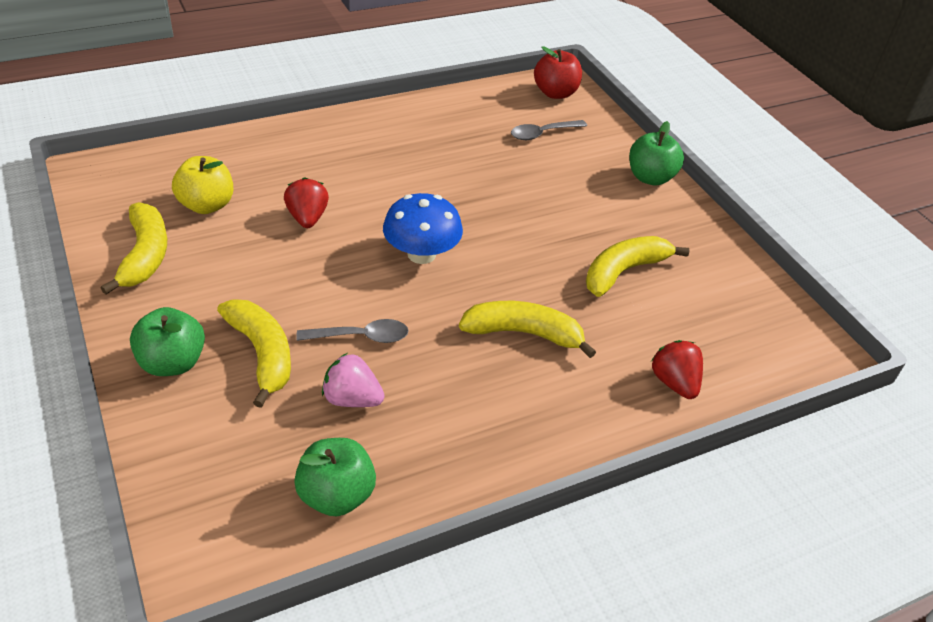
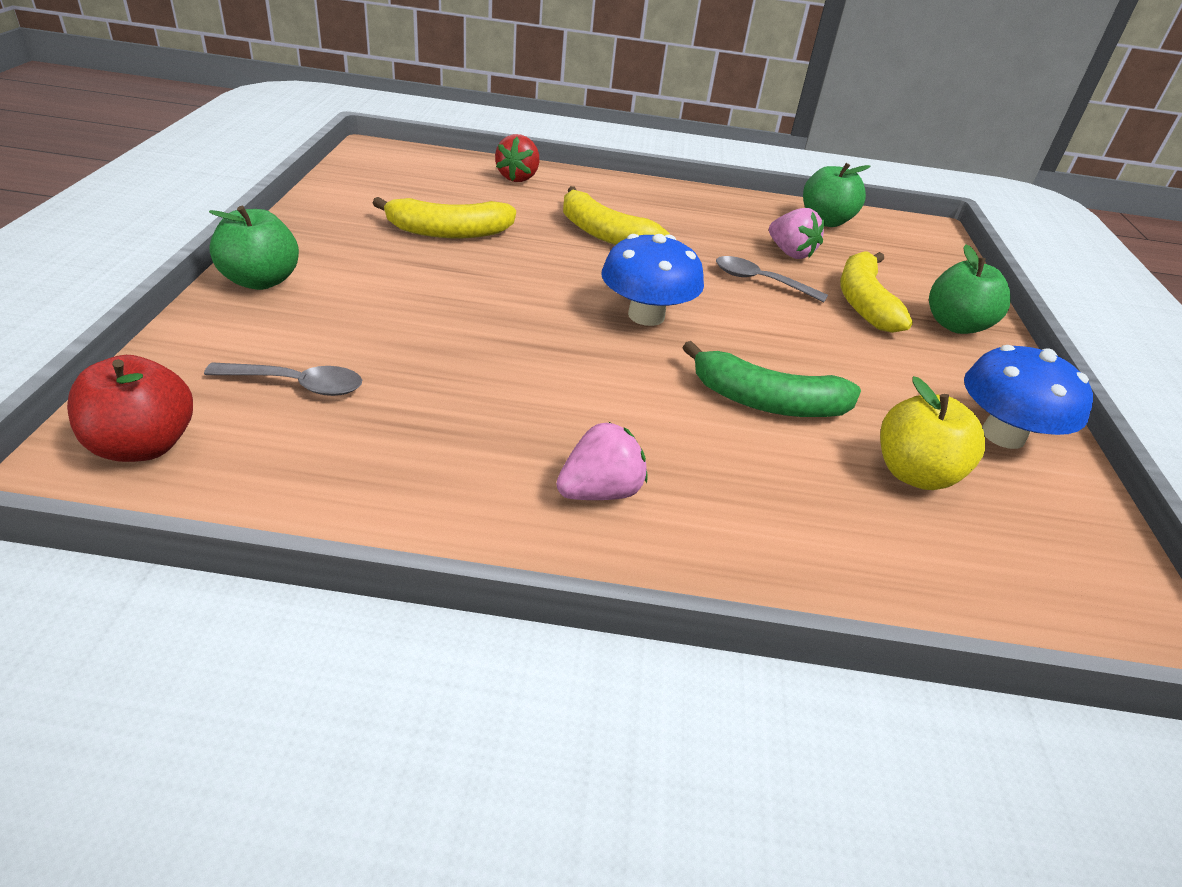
camera: 150 degrees left, 5 degrees down
(145, 255) = (1003, 435): yellow banana -> blue mushroom
(307, 218) = (767, 402): red strawberry -> green banana
(365, 139) = (600, 492): none -> pink strawberry

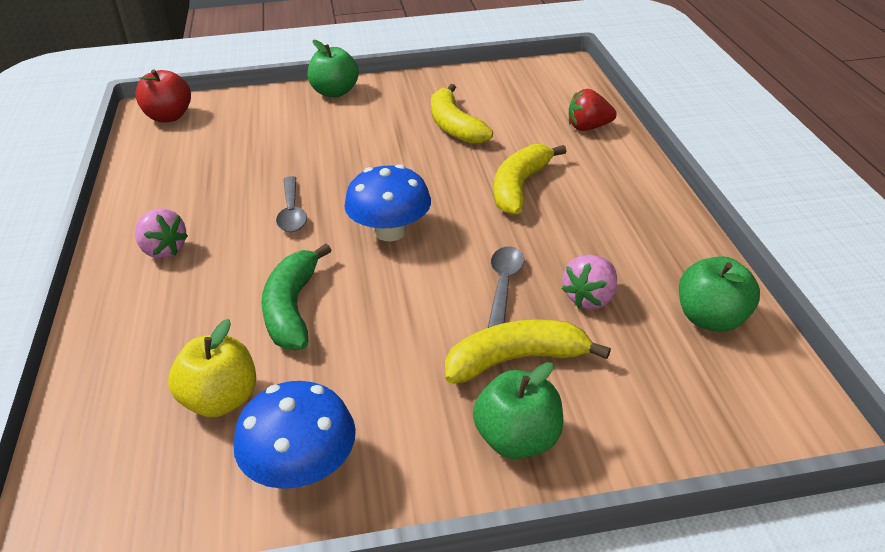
camera: 80 degrees right, 0 degrees up
(297, 385) = (233, 134): grey spoon -> grey spoon (292, 212)

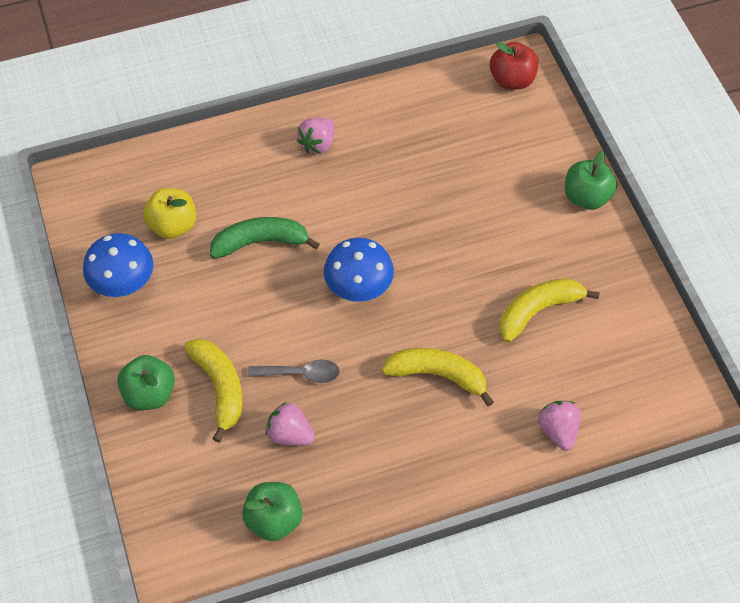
camera: 80 degrees right, 20 degrees up
(292, 212) = (376, 212): grey spoon -> none
(588, 127) = (558, 430): red strawberry -> pink strawberry

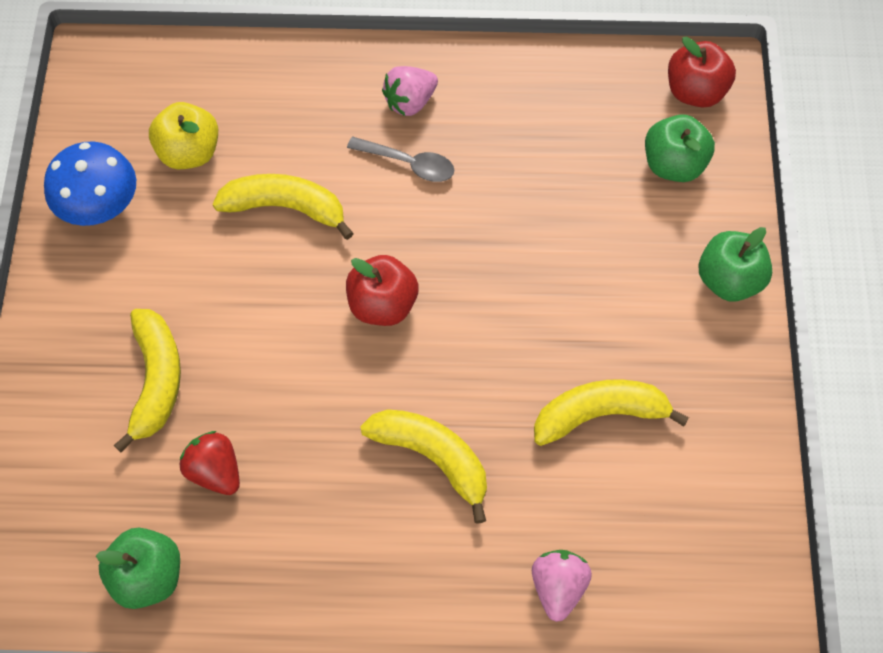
camera: 20 degrees right, 5 degrees up
(149, 394) = (69, 359): green apple -> green apple (674, 165)
(260, 242) = (285, 208): green banana -> yellow banana
(290, 434) = (215, 471): pink strawberry -> red strawberry
(300, 373) = (261, 396): grey spoon -> grey spoon (408, 163)
(359, 286) = (382, 305): blue mushroom -> red apple

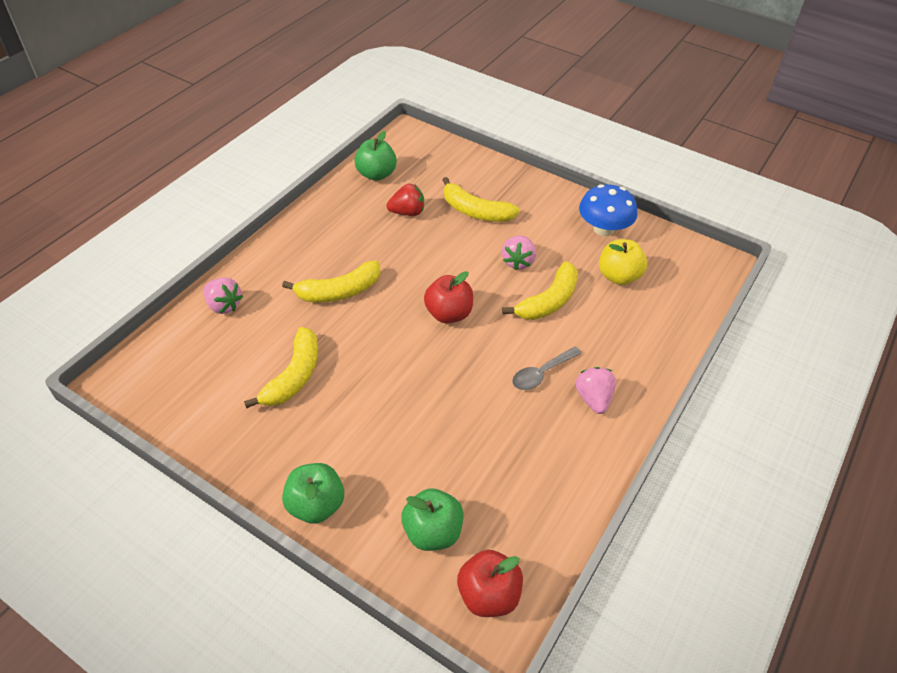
camera: 120 degrees right, 15 degrees down
(233, 275) = (518, 261): none -> pink strawberry

